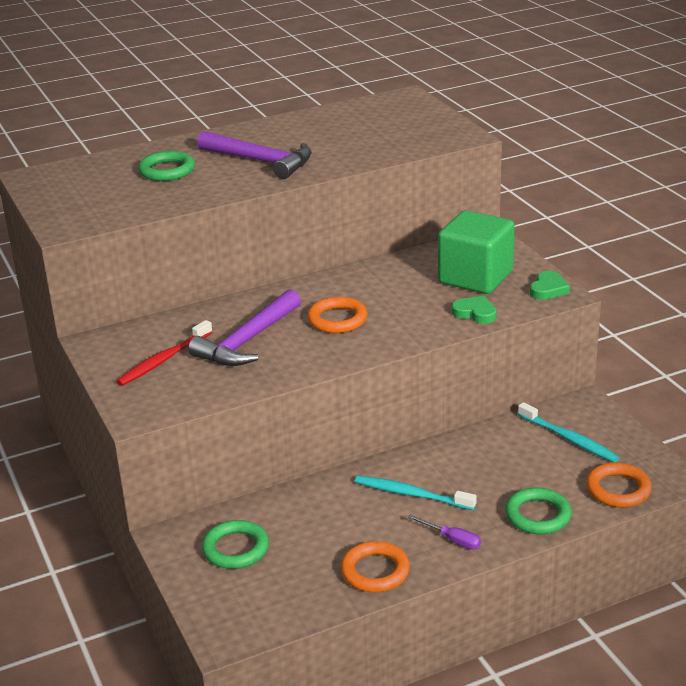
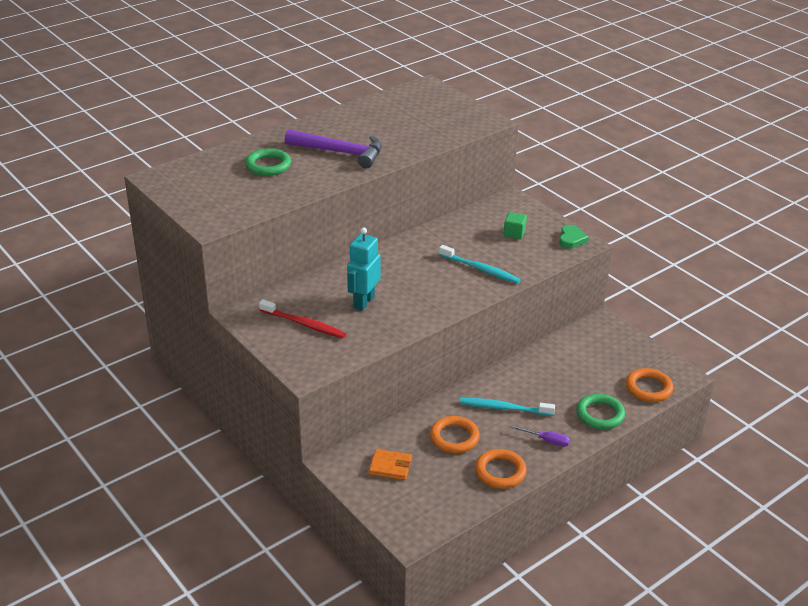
camera: 15 degrees left, 5 degrees up
(163, 360) = (304, 324): red toothbrush -> red toothbrush turned 90 degrees counterclockwise
(236, 549) = (390, 466): green ring -> orange wallet
(247, 341) = (363, 302): purple hammer -> turquoise robot
(337, 319) = (425, 278): orange ring -> orange ring (454, 437)
(475, 277) = (514, 233): green cube -> green cube, size x0.42
(475, 313) = (526, 264): green heart -> none
(569, 439) = (601, 352): turquoise toothbrush -> turquoise toothbrush (481, 269)

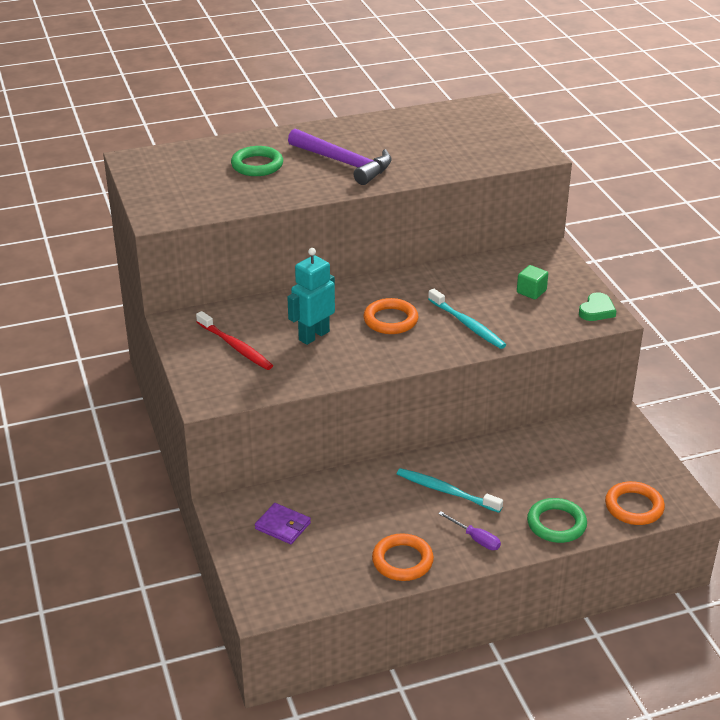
camera: 20 degrees right, 0 degrees up
(390, 466) = (283, 526): orange wallet -> purple wallet
(454, 437) = (371, 511): orange ring -> orange ring (390, 320)

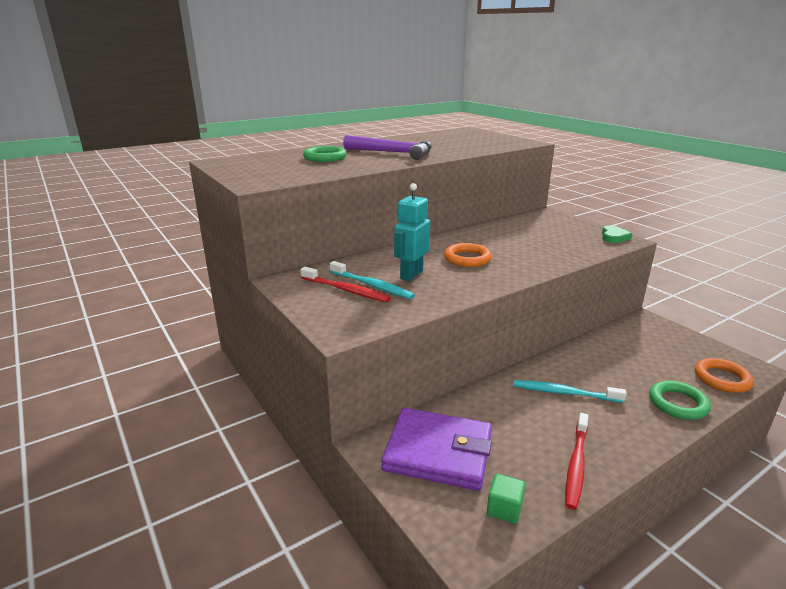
camera: 15 degrees left, 10 degrees down
(283, 526) = (438, 452): purple wallet -> purple wallet, size x2.08
(402, 561) = (576, 465): orange ring -> red toothbrush
(468, 325) = (530, 255): turquoise toothbrush -> turquoise toothbrush (372, 286)
(475, 539) = (624, 430): purple screwdriver -> none
(531, 291) = (556, 232): green cube -> green cube (504, 509)

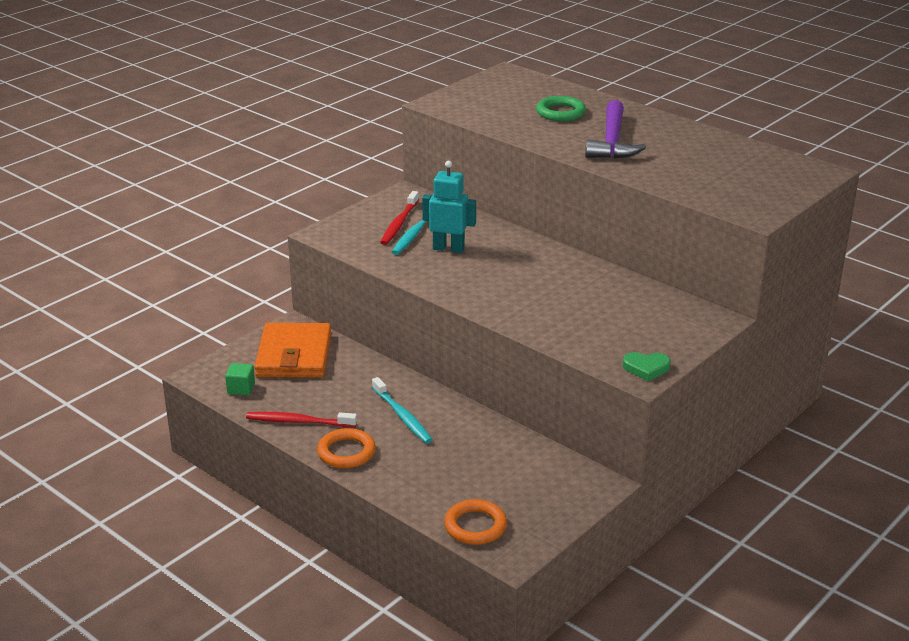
camera: 75 degrees right, 5 degrees up
(438, 452) = (294, 355): purple wallet -> orange wallet
(467, 258) = (508, 273): orange ring -> orange ring (346, 452)
(564, 393) = (402, 416): turquoise toothbrush -> turquoise toothbrush turned 150 degrees clockwise
(678, 403) = (411, 487): green ring -> none

